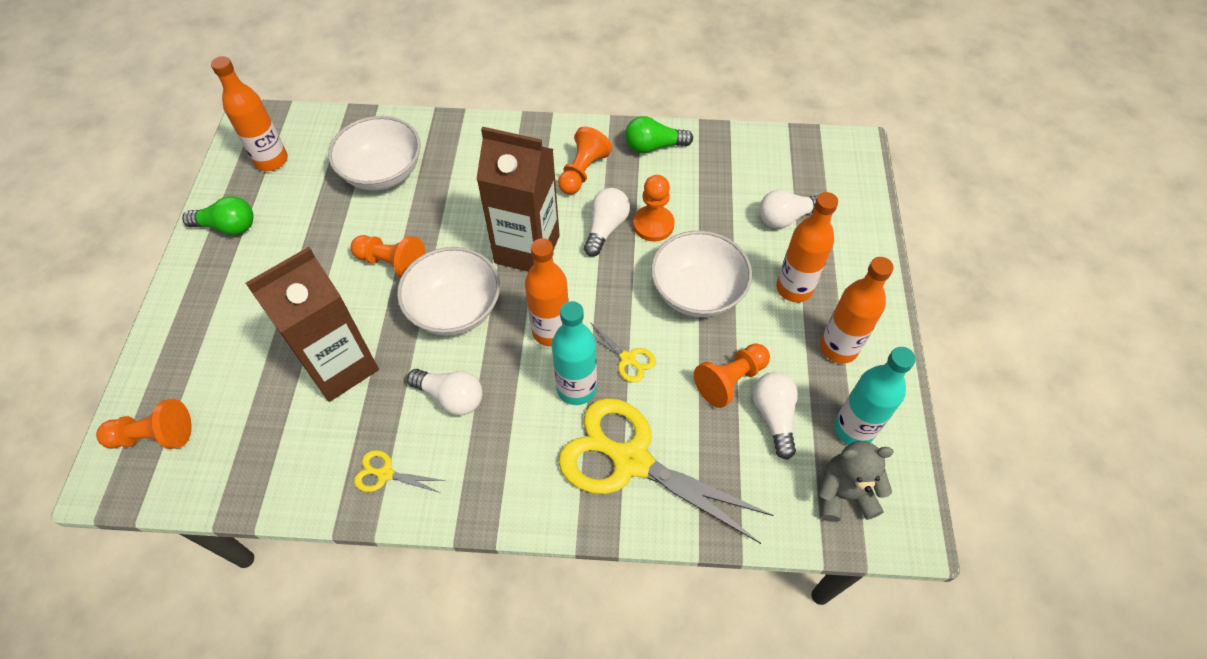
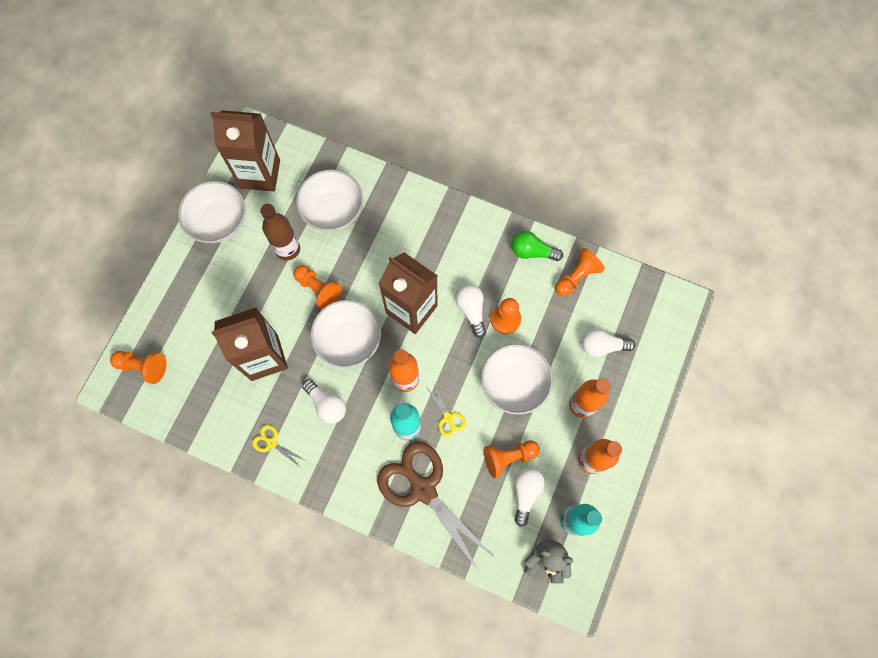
camera: 20 degrees right, 15 degrees up
(228, 226) = (219, 222): green light bulb -> white bowl
(271, 160) = (260, 174): orange bottle -> brown carton
(334, 230) = (288, 249): none -> brown bottle
(582, 172) = (472, 257): orange pawn -> orange pawn (577, 277)
(606, 228) = (471, 310): white light bulb -> white light bulb turned 60 degrees counterclockwise
(631, 461) = (423, 489): yellow scissors -> brown scissors

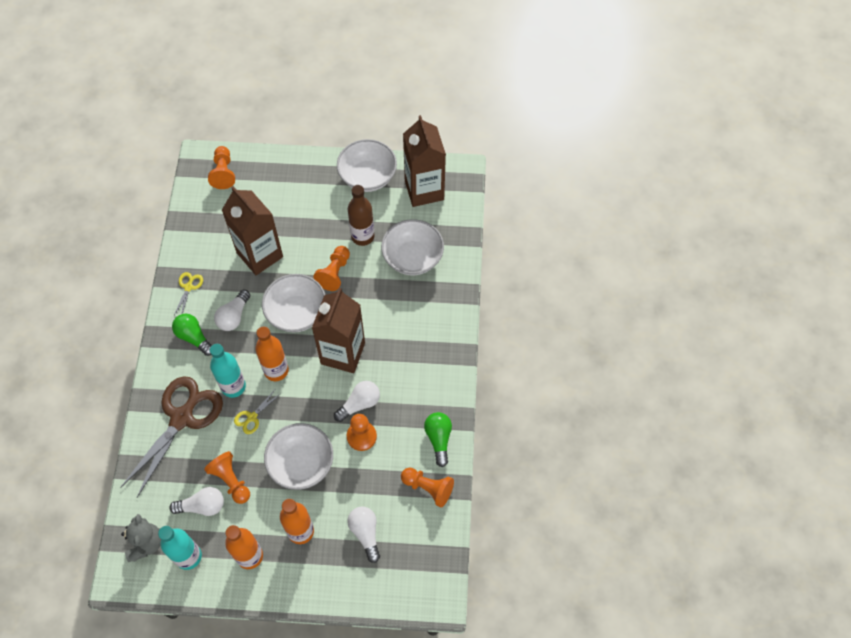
camera: 70 degrees right, 10 degrees down
(334, 453) = (194, 337): none -> green light bulb

